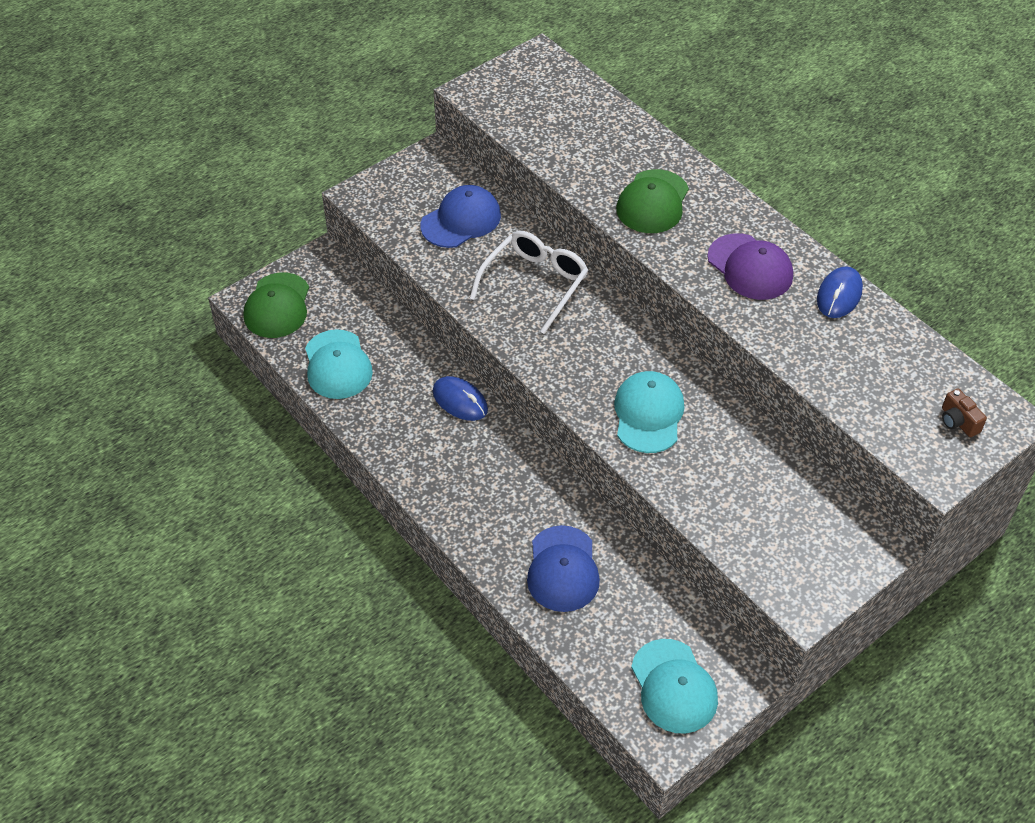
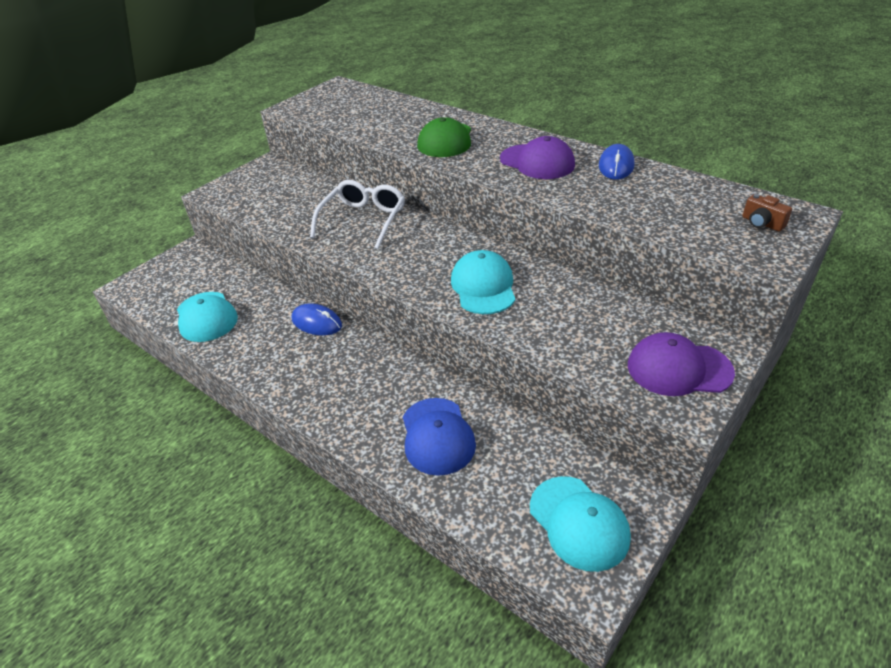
camera: 10 degrees left, 10 degrees down
(277, 306) = (153, 286): green cap -> none
(461, 220) = (296, 194): blue cap -> none
(814, 562) = (678, 369): none -> purple cap

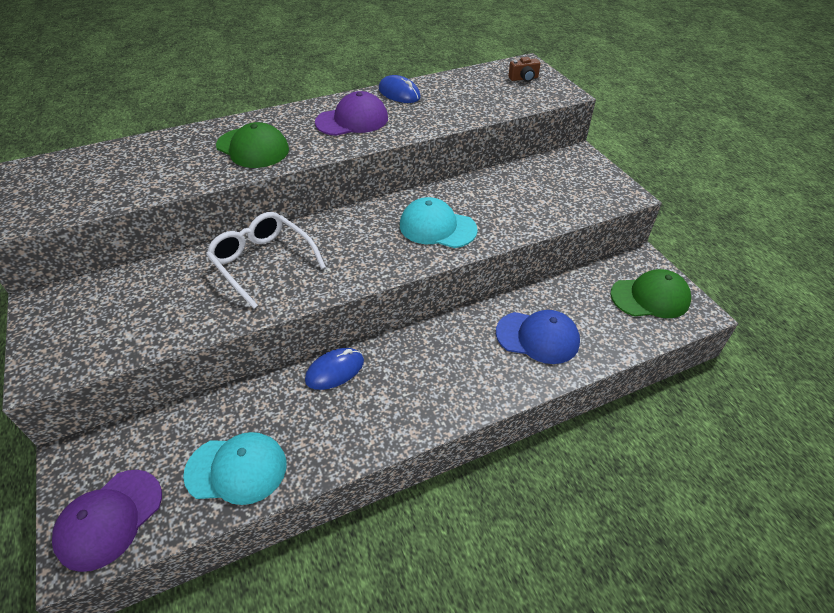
camera: 65 degrees left, 5 degrees up
(579, 522) = (650, 297): turquoise cap -> green cap
(678, 369) = (589, 182): purple cap -> purple cap (109, 519)

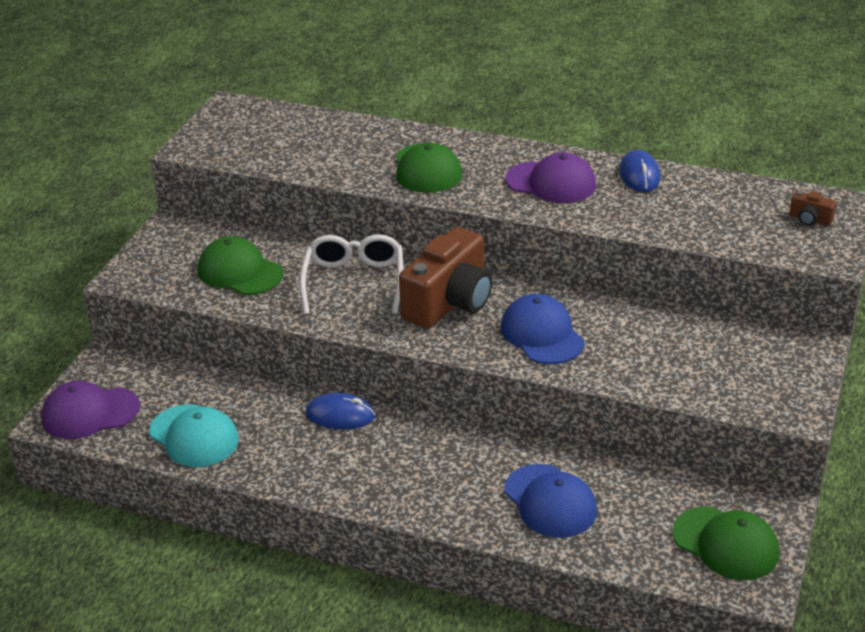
camera: 45 degrees right, 10 degrees down
(155, 306) = (240, 272): none -> green cap
(351, 239) = (449, 302): none -> brown camera
(437, 227) = (542, 334): turquoise cap -> blue cap

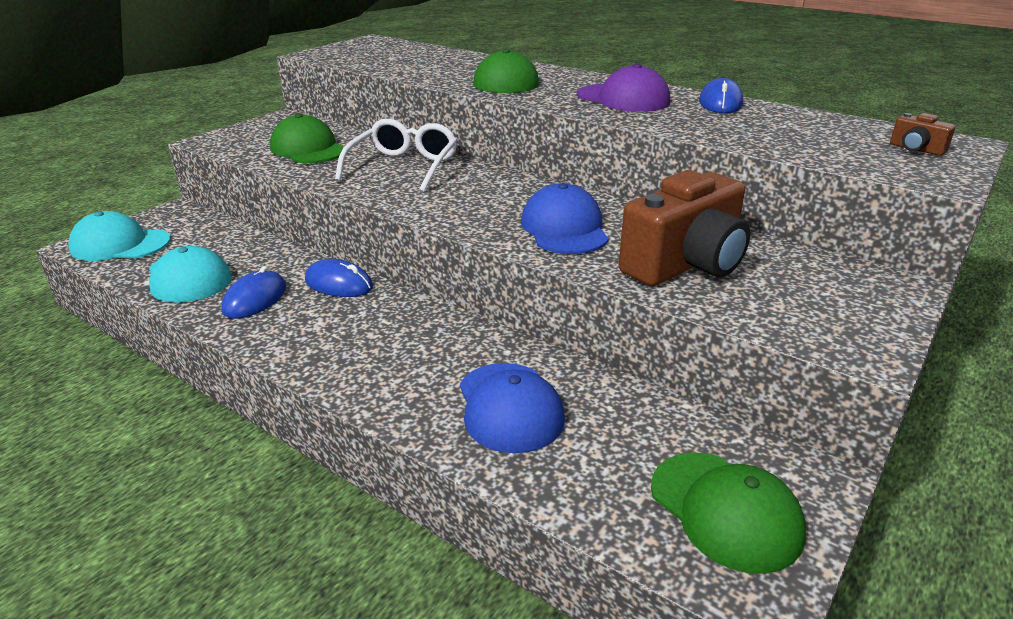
camera: 15 degrees right, 5 degrees down
(90, 413) = (120, 244): purple cap -> turquoise cap
(276, 447) = (255, 299): none -> blue mouse
(449, 302) = (483, 192): brown camera -> brown camera (685, 264)

